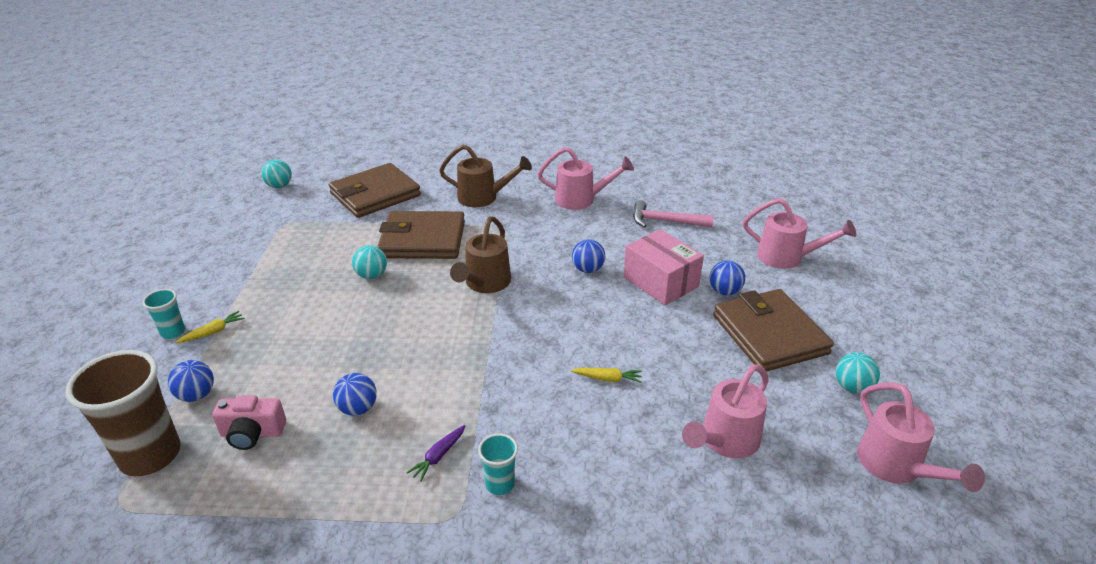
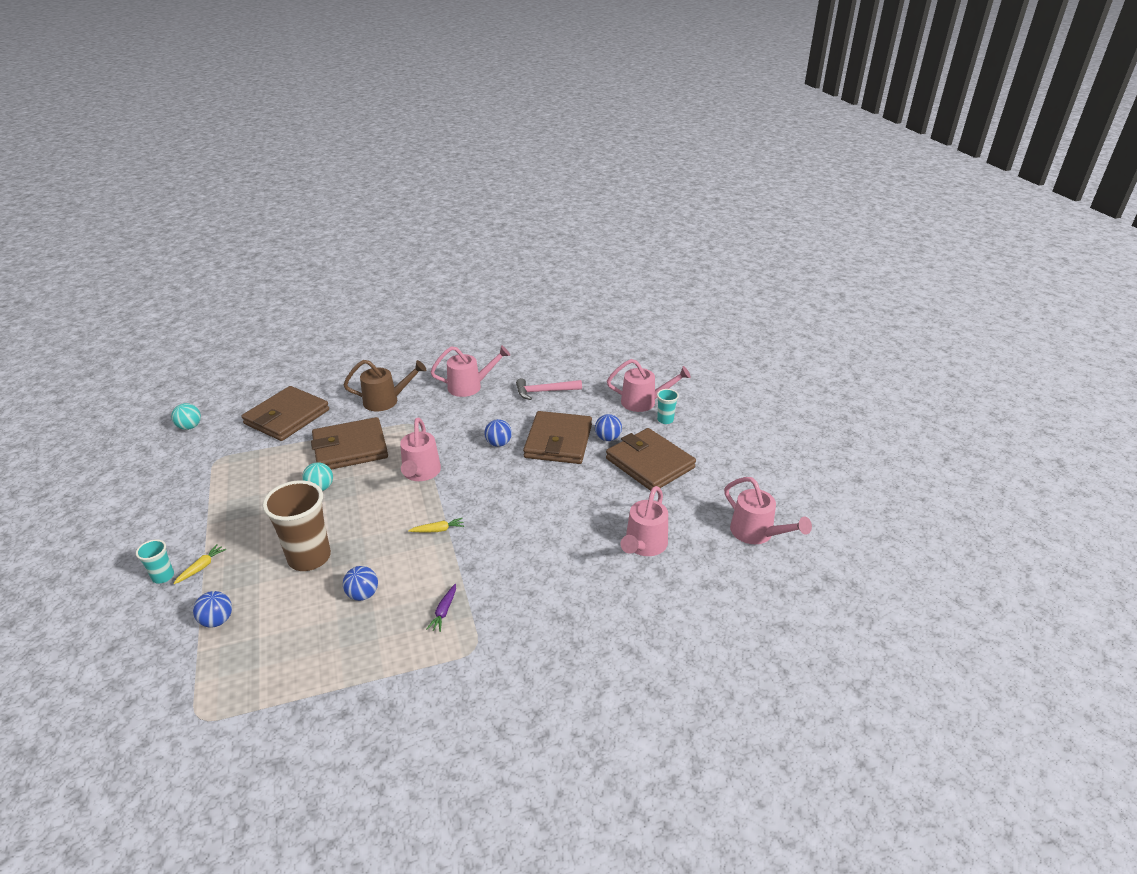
camera: 20 degrees left, 0 degrees up
(150, 455) = (204, 676): brown cup -> brown cup (309, 557)
(252, 433) = (284, 636): pink camera -> none
(485, 283) = (420, 473): brown watering can -> pink watering can
(500, 484) = (498, 617): turquoise cup -> turquoise cup (665, 420)
(608, 378) = (546, 523): yellow carrot -> yellow carrot (438, 530)
(660, 282) = (558, 441): pink box -> brown wallet
(852, 387) = (715, 487): turquoise ball -> none

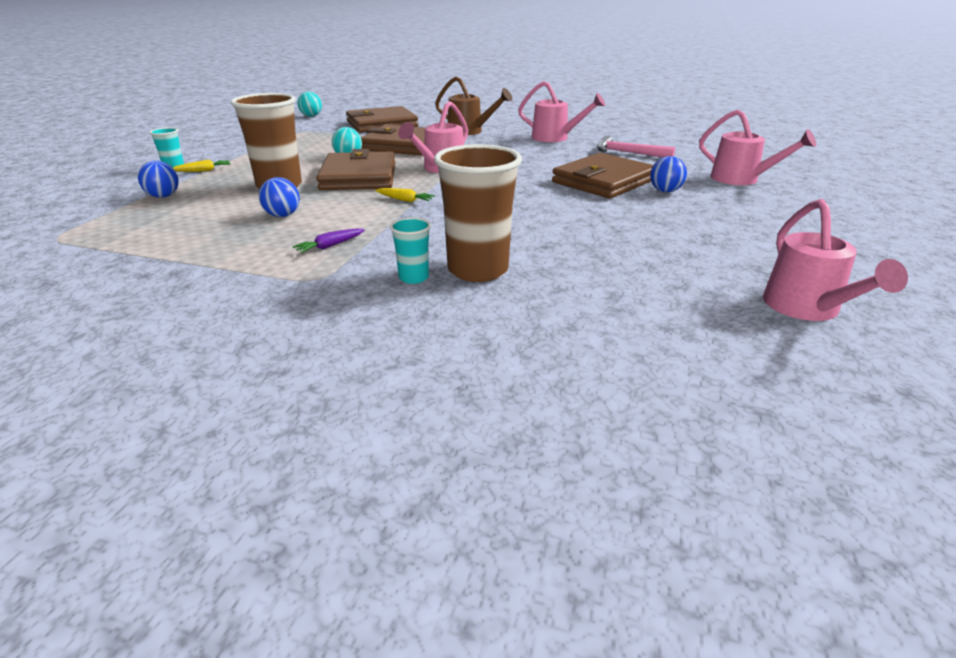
camera: 35 degrees right, 5 degrees down
(498, 443) = (538, 170): blue ball -> none
(567, 586) = (478, 270): none -> brown cup
(644, 546) = (615, 270): pink watering can -> none
(650, 463) = (699, 217): brown wallet -> brown wallet (359, 177)
(665, 420) = (757, 195): turquoise cup -> turquoise cup (413, 277)

